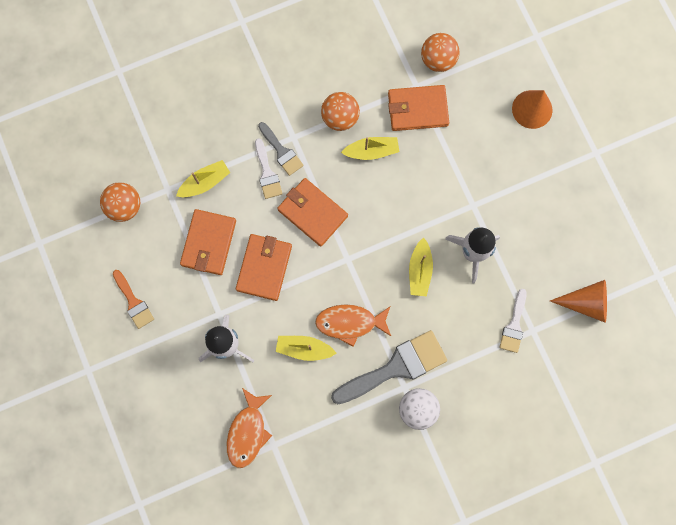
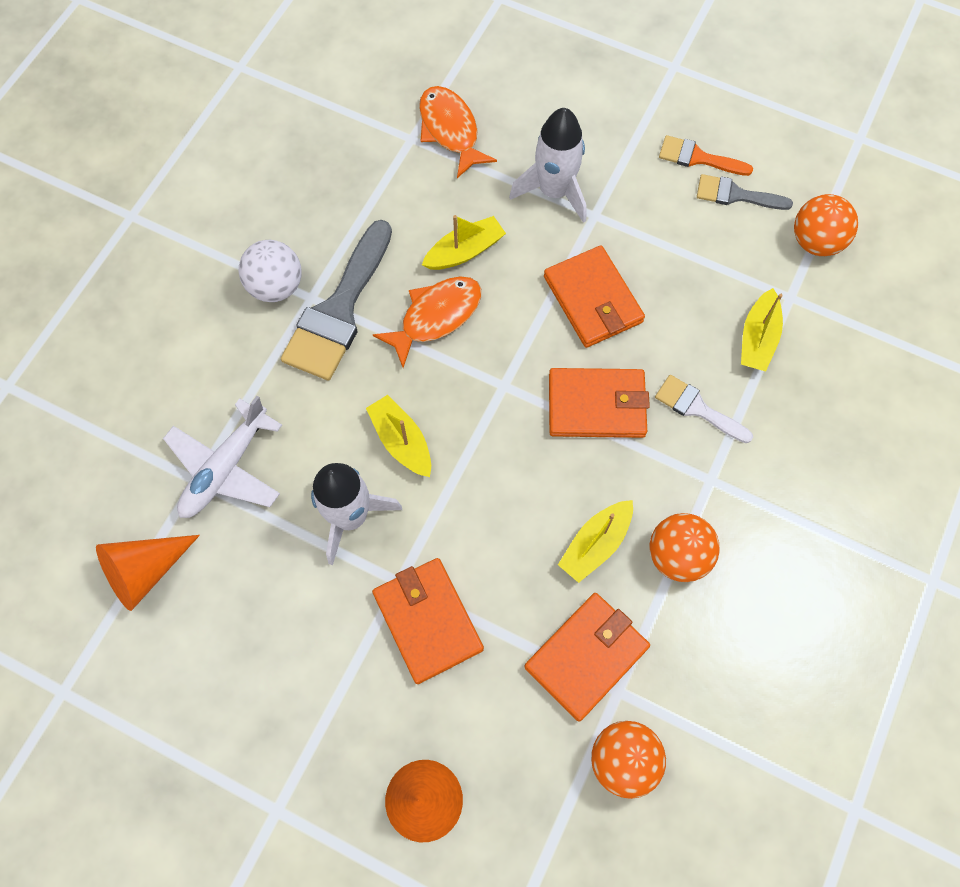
camera: 140 degrees right, 10 degrees down
(209, 243) = (682, 277): orange wallet -> orange wallet (427, 621)
(281, 151) = (707, 449): grey brush -> grey brush (736, 195)
(514, 325) = (226, 468): white brush -> white plane

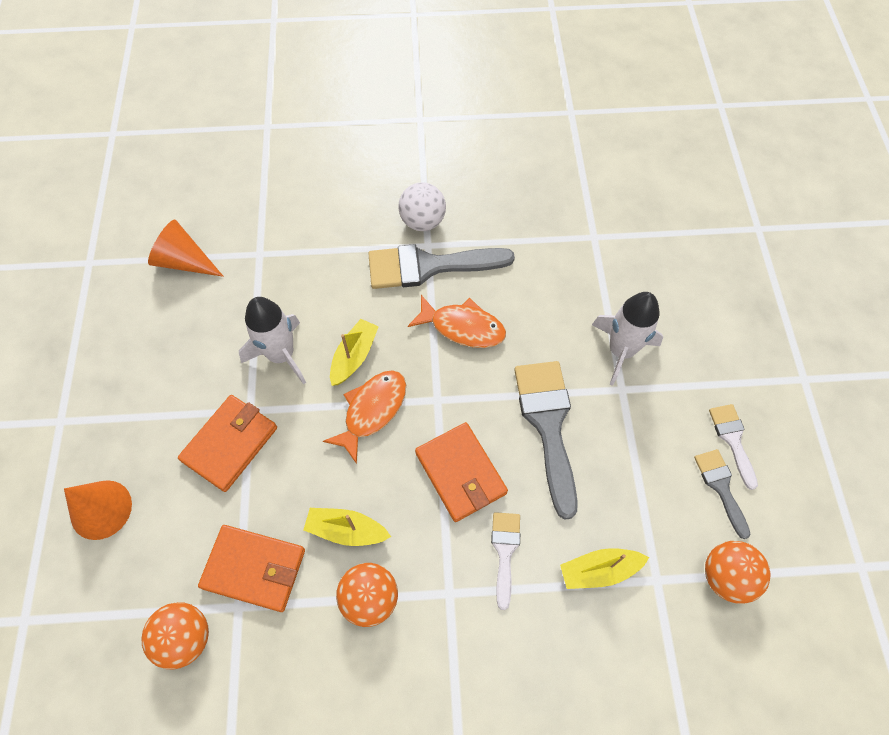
camera: 60 degrees right, 5 degrees down
(226, 468) = (276, 265): white plane -> none
(450, 130) = (619, 257): orange fish -> orange fish (372, 411)
(465, 251) = (528, 318): yellow boat -> none
(593, 299) = (548, 425): orange wallet -> grey brush
(698, 158) = (732, 440): orange brush -> white brush

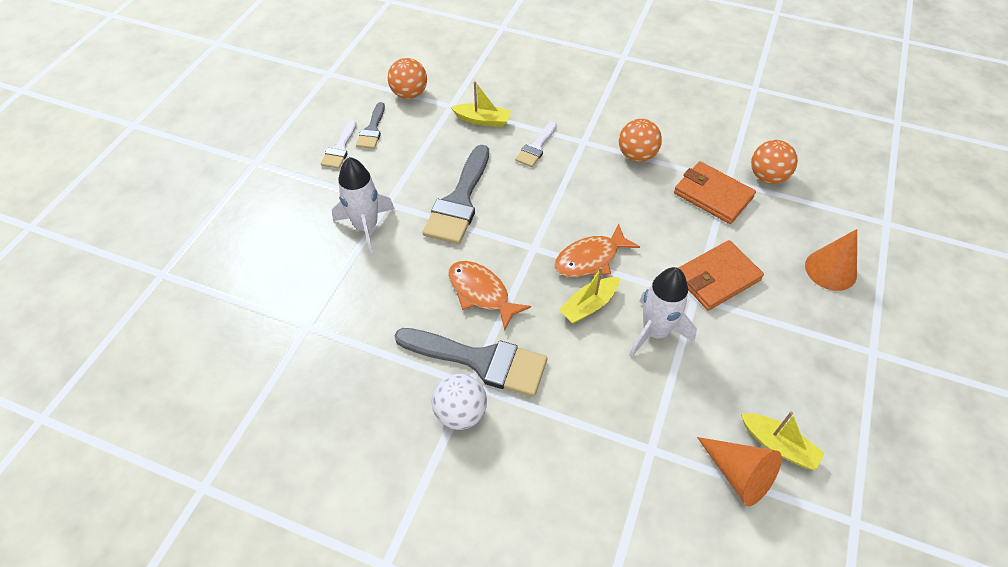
camera: 155 degrees left, 10 degrees down
(346, 530) = (640, 193): yellow boat -> yellow boat (778, 445)
(461, 473) = (541, 196): orange wallet -> none

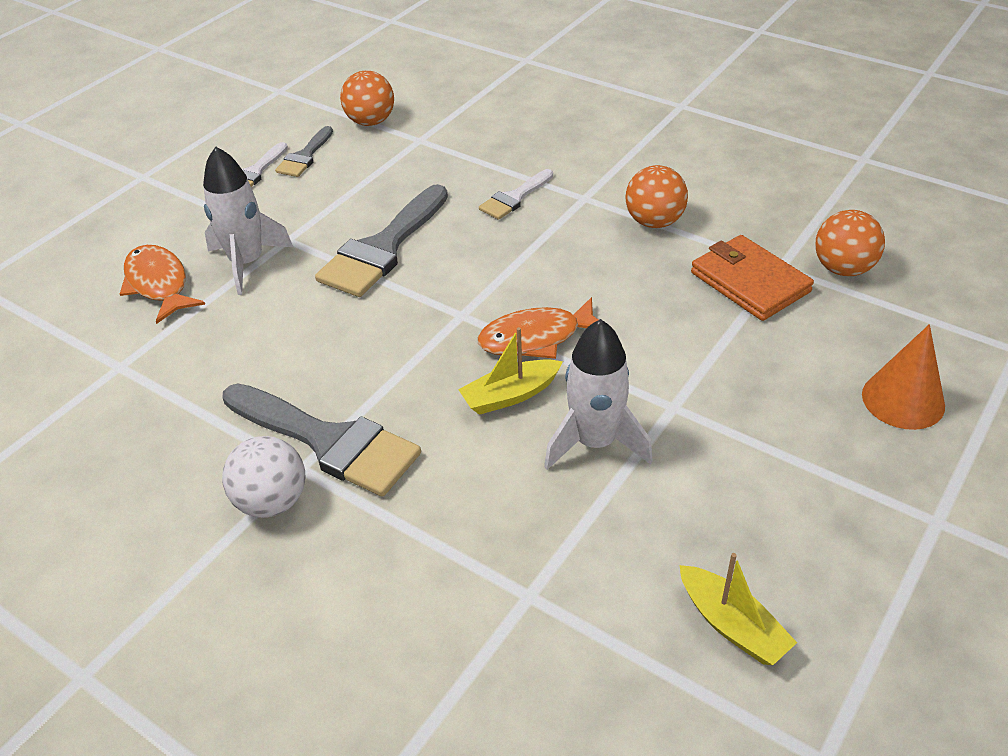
camera: 15 degrees right, 10 degrees down
(481, 293) = (365, 359): orange fish -> orange fish (159, 284)
(482, 120) = (454, 160): yellow boat -> none
(717, 278) = (717, 386): orange wallet -> none
(738, 474) = (652, 655): orange cone -> none

